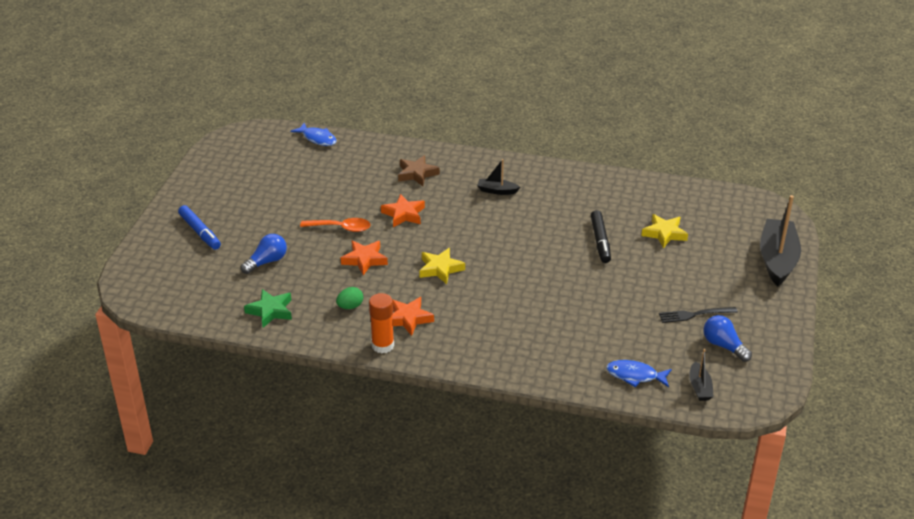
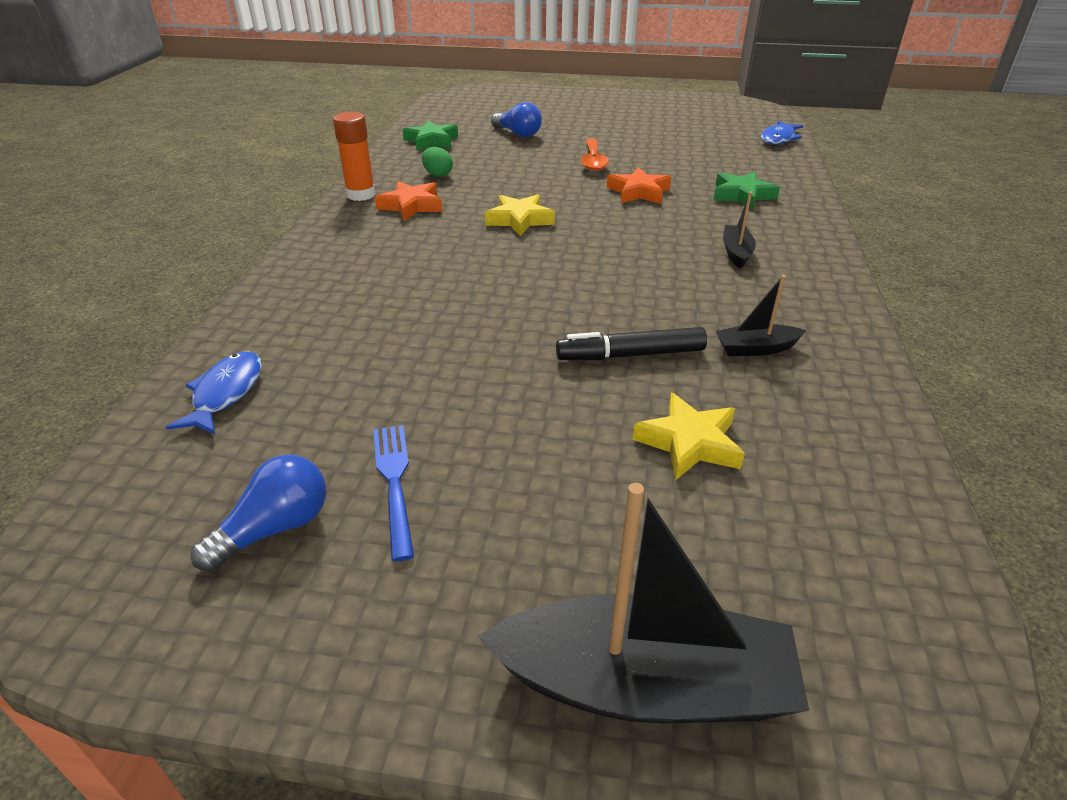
camera: 85 degrees right, 0 degrees up
(200, 232) = (563, 106): blue marker -> none
(364, 260) = (531, 176): orange star -> none
(417, 174) = (742, 195): brown star -> green star
(695, 315) = (394, 482): black fork -> blue fork
(699, 387) = (154, 480): black boat -> black boat (756, 349)

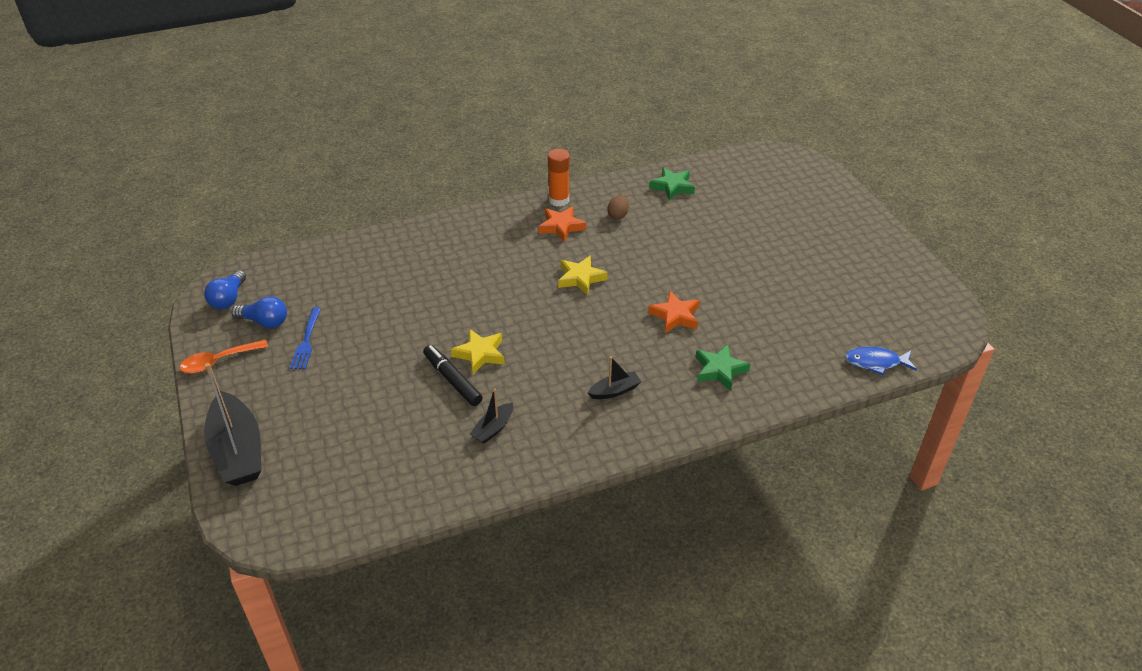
camera: 60 degrees right, 5 degrees up
(226, 393) = (335, 262): blue fish -> none
(394, 482) = (306, 341): blue fork -> blue fork turned 135 degrees clockwise
(438, 175) = (618, 215): green egg -> brown egg
(518, 134) = (729, 219): blue light bulb -> blue light bulb (229, 299)
(593, 161) = (713, 275): orange spoon -> orange spoon (218, 361)
(689, 443) = (387, 424): yellow star -> yellow star (480, 354)
(756, 349) = (493, 429): black boat -> black boat turned 105 degrees counterclockwise

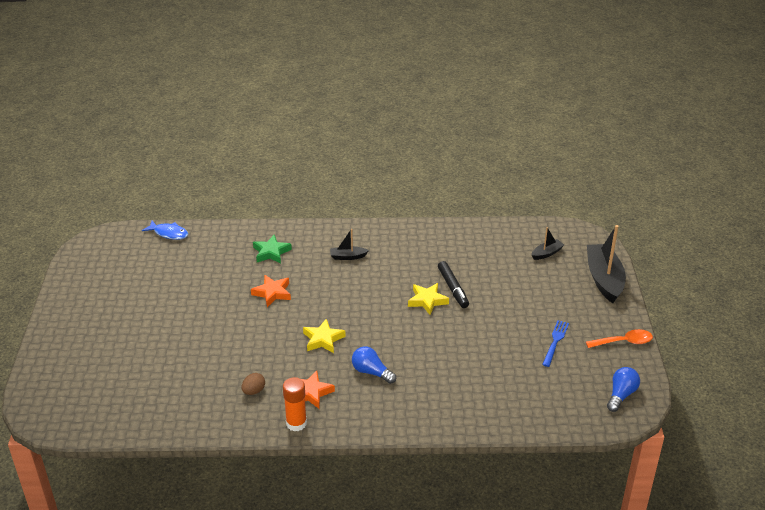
camera: 160 degrees left, 5 degrees down
(264, 322) = (589, 366): blue light bulb -> blue light bulb (371, 372)
(493, 429) = (436, 254): black boat -> black boat (546, 253)
(672, 187) = (181, 410): green star -> none

